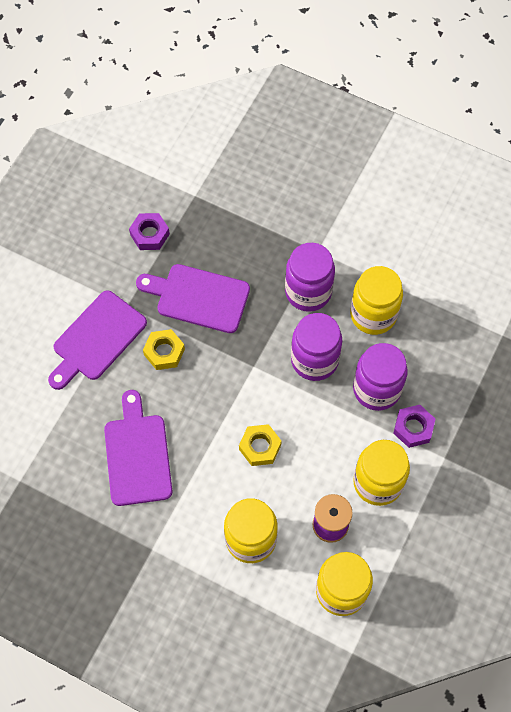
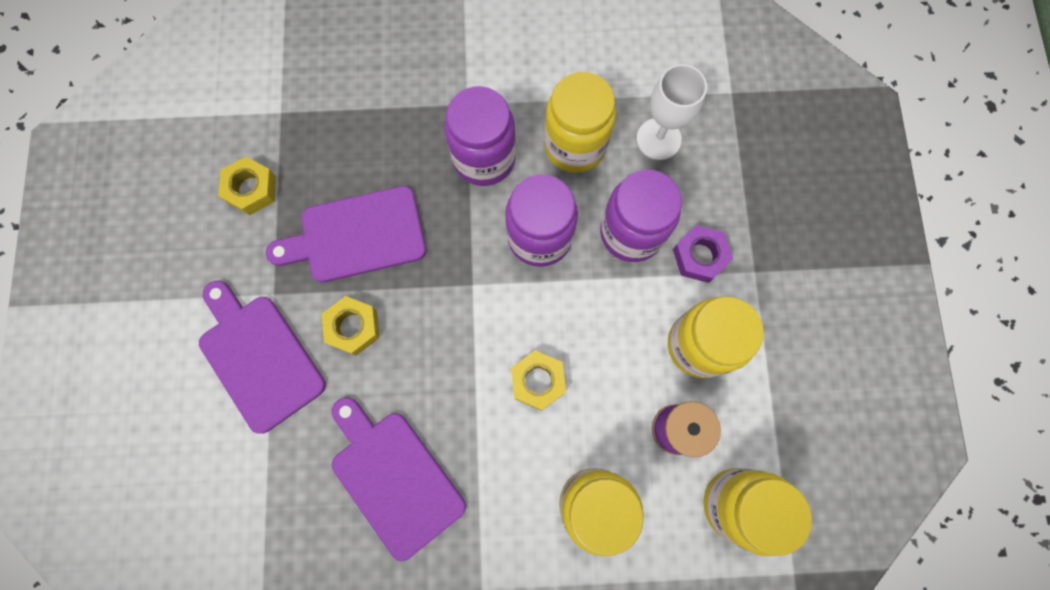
camera: 30 degrees left, 10 degrees up
(97, 339) = (259, 357): purple cutting board -> purple cutting board turned 135 degrees clockwise
(149, 234) = (251, 189): purple nut -> yellow nut
(432, 339) = (658, 139): none -> white goblet

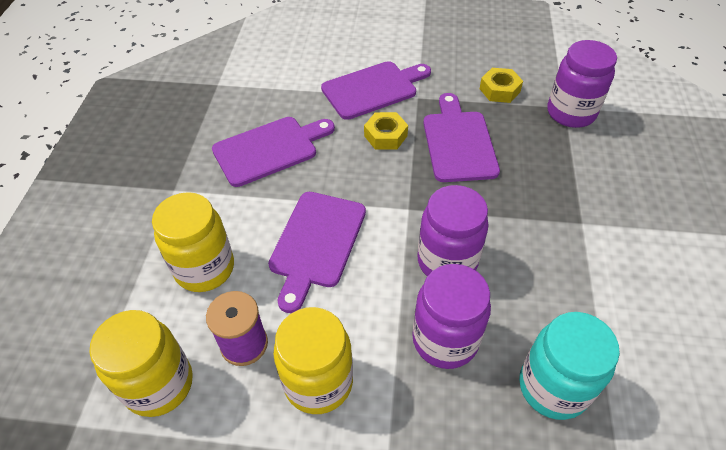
camera: 100 degrees right, 25 degrees down
(484, 158) = (526, 229): purple jar -> purple jar (570, 113)
(538, 381) = (316, 243): yellow nut -> purple cutting board
(575, 146) = (542, 304): yellow jar -> none
(658, 139) = (553, 387): white goblet -> turquoise jar
(699, 256) = (412, 403): purple nut -> none

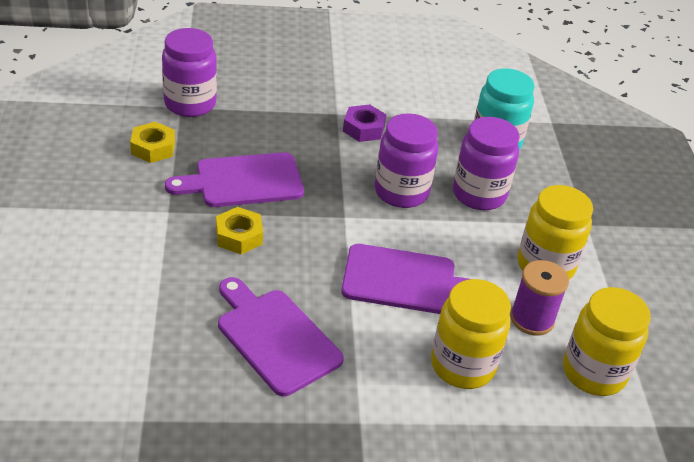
camera: 105 degrees left, 10 degrees down
(373, 89) = (152, 250): purple cutting board -> none
(557, 244) = (363, 128): none -> purple nut

